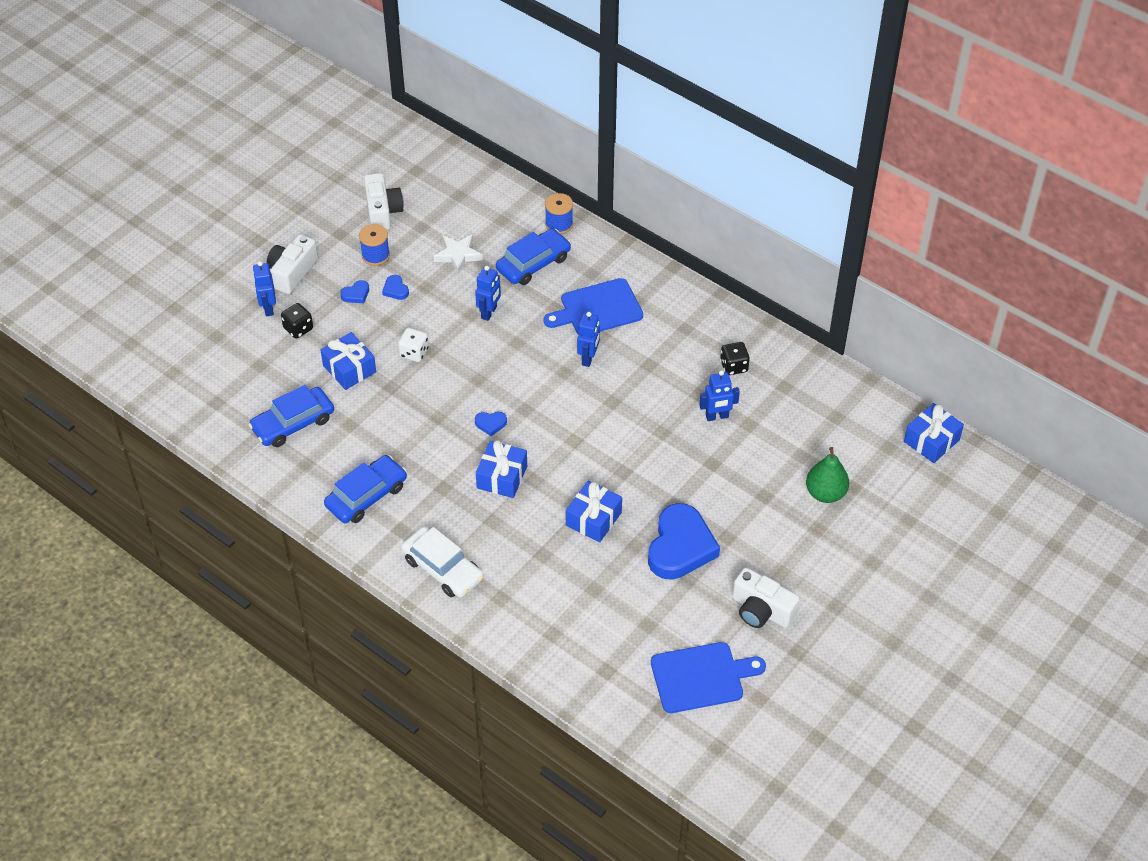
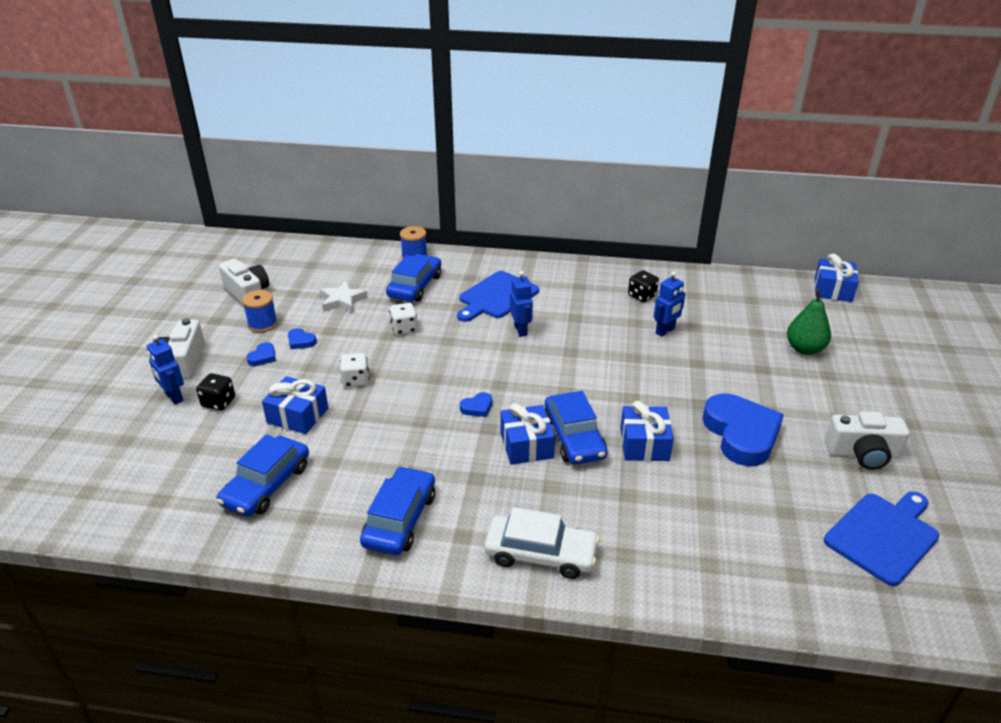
camera: 30 degrees left, 15 degrees down
(489, 313) = (404, 329): blue robot -> white dice
(544, 487) = (574, 437): none -> blue car

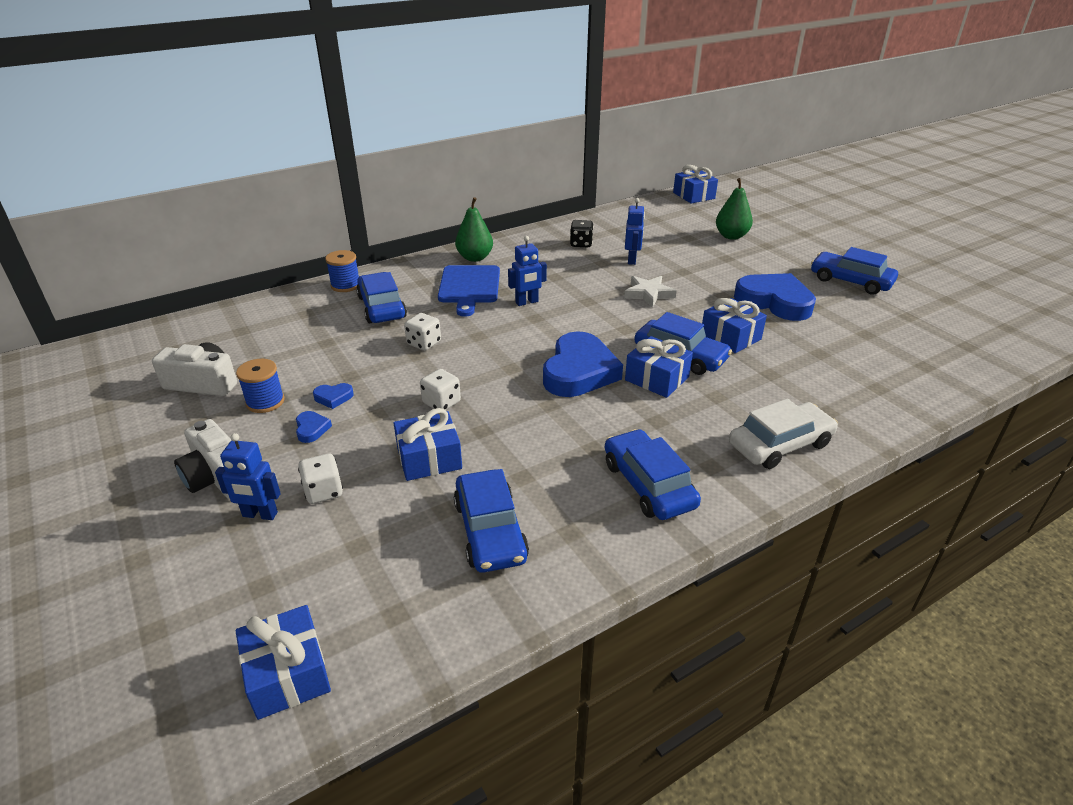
camera: 40 degrees left, 0 degrees up
(79, 496) = (288, 674): none -> blue gift
(218, 402) = (324, 491): black dice -> white dice
(342, 301) = (325, 346): white star -> white star (648, 294)
(477, 407) = (579, 371): blue heart -> blue heart, size x2.45
(521, 330) = (527, 302): blue robot -> blue robot turned 120 degrees clockwise
(535, 272) = (475, 258): none -> green pear
(862, 454) = (850, 281): white camera -> blue car
(883, 536) = (927, 320): blue cutting board -> none

